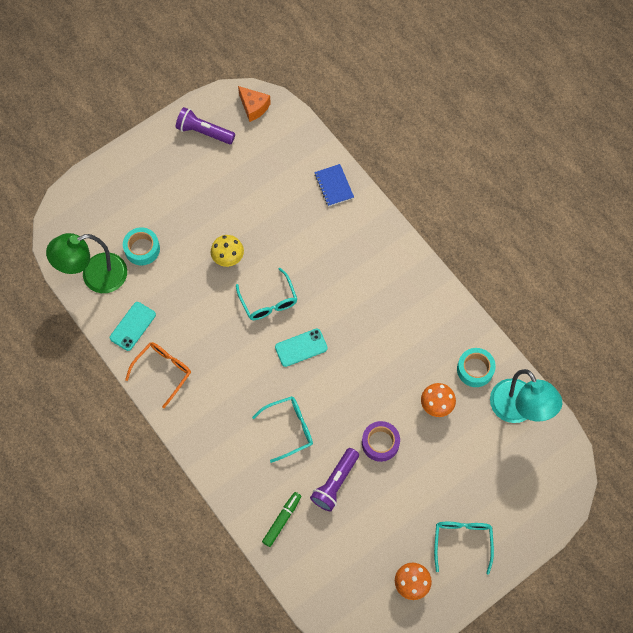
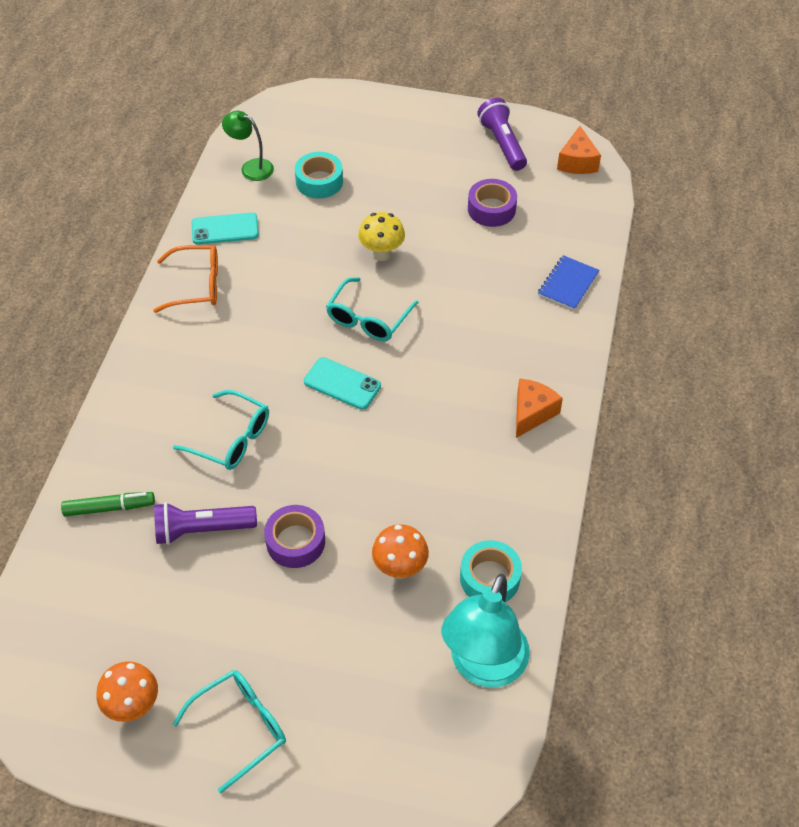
camera: 50 degrees right, 15 degrees down
(95, 277) = (251, 167): green lamp -> green lamp, size x0.55
(247, 178) = (491, 209): none -> purple tape
(399, 272) = (532, 413): none -> orange cheese

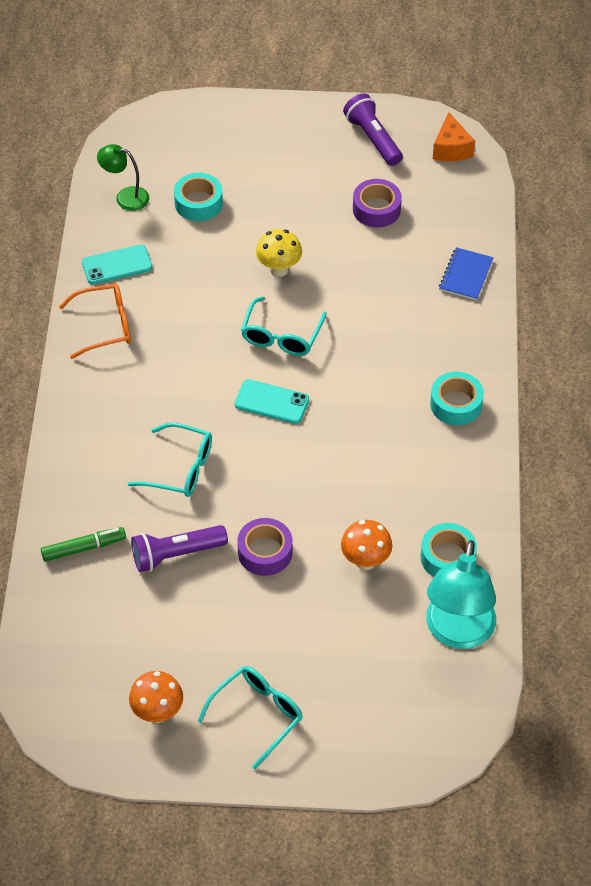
camera: 10 degrees left, 0 degrees up
(532, 413) = (456, 404): orange cheese -> turquoise tape

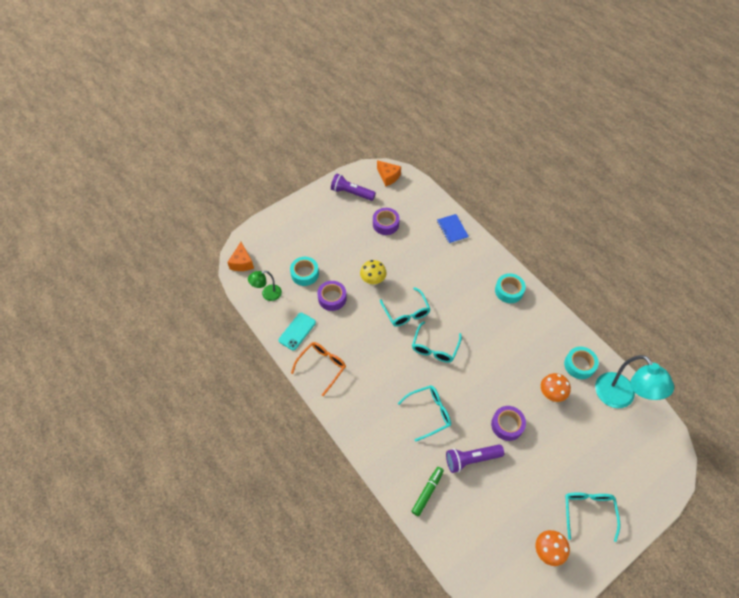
camera: 40 degrees left, 5 degrees up
(132, 138) = (242, 263): none -> orange cheese
(176, 554) = (471, 459): purple flashlight -> purple flashlight turned 45 degrees clockwise
(202, 255) = (332, 298): none -> purple tape
(272, 402) = (434, 348): turquoise phone -> turquoise glasses

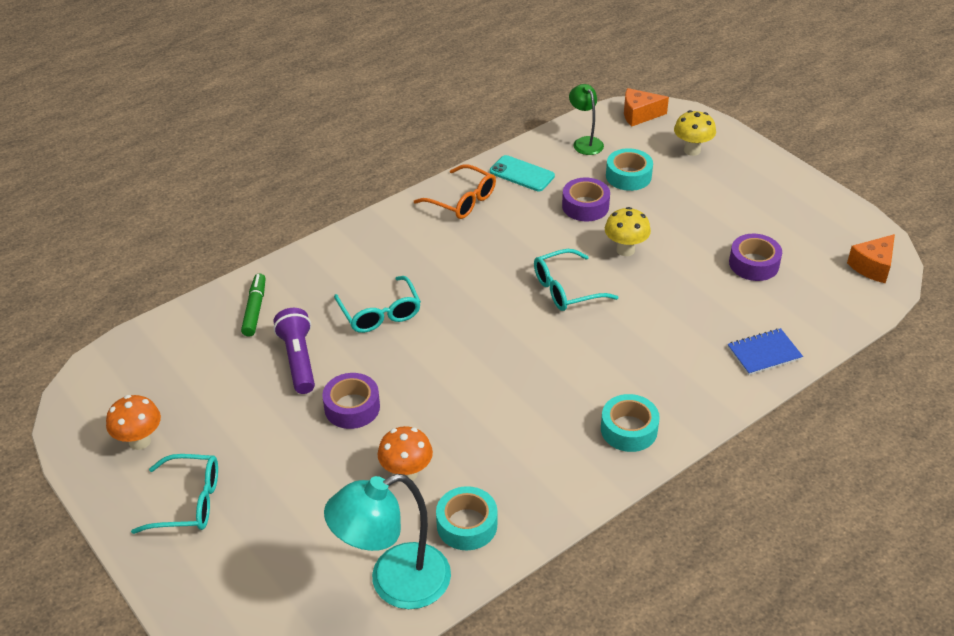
camera: 90 degrees right, 15 degrees down
(282, 239) = (692, 150): none -> yellow mushroom
(351, 193) = (816, 221): purple flashlight -> none
(427, 492) = (255, 309): green marker -> green marker turned 120 degrees counterclockwise
(434, 348) = (498, 322): turquoise glasses -> none

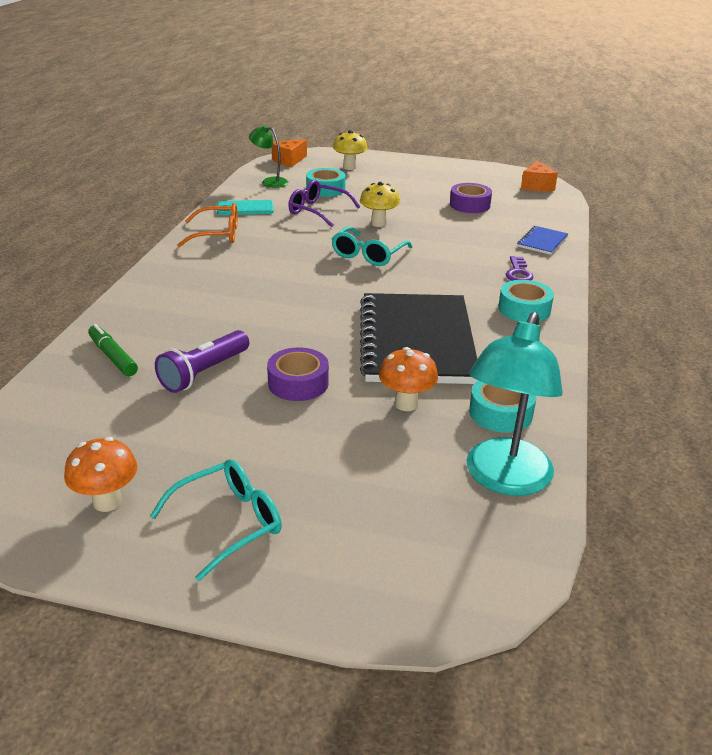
camera: 40 degrees left, 10 degrees down
(298, 360) = (204, 373): purple flashlight -> purple flashlight turned 90 degrees counterclockwise
(380, 313) = (239, 317): turquoise glasses -> none
(489, 415) = (417, 341): none -> black notebook
(585, 206) = (317, 211): purple tape -> purple glasses
(683, 382) = (518, 273): none -> purple key

